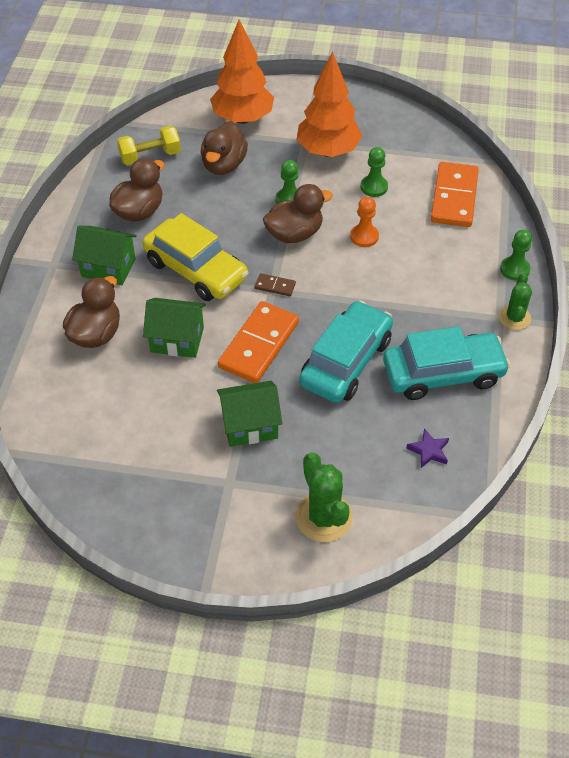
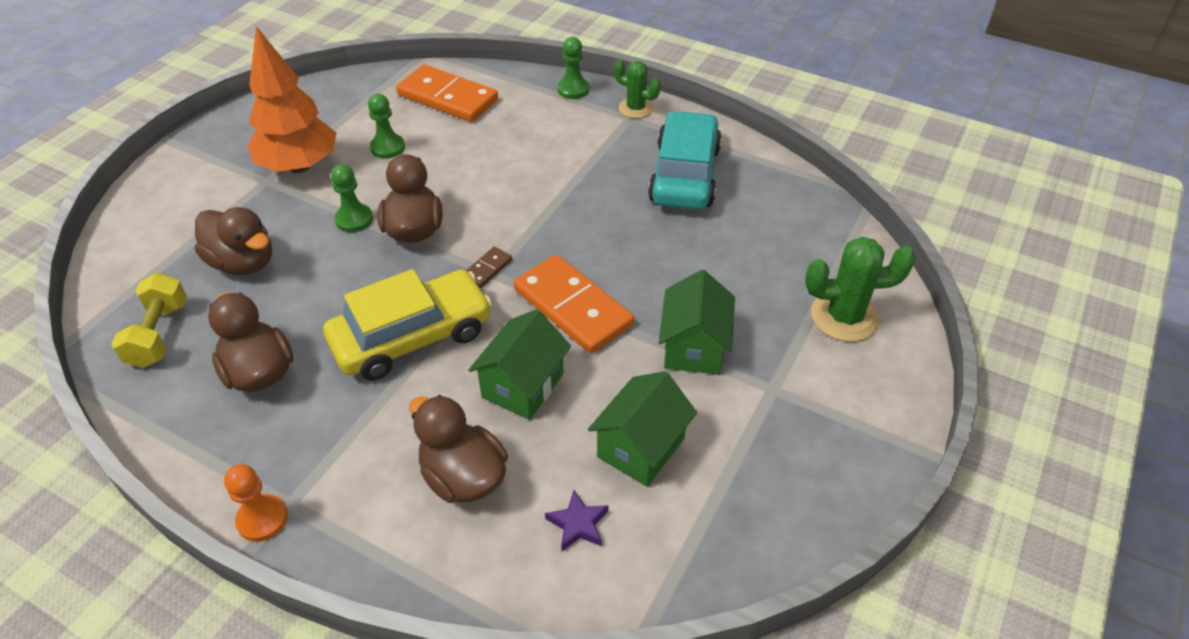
camera: 70 degrees left, 5 degrees down
(108, 267) = (344, 433): green house -> green house (641, 447)
(242, 118) = (173, 223): orange tree -> none
(346, 362) = (635, 240): turquoise car -> none
(364, 237) = (458, 176): orange pawn -> orange pawn (262, 519)
(429, 451) = (780, 213): purple star -> purple star (578, 524)

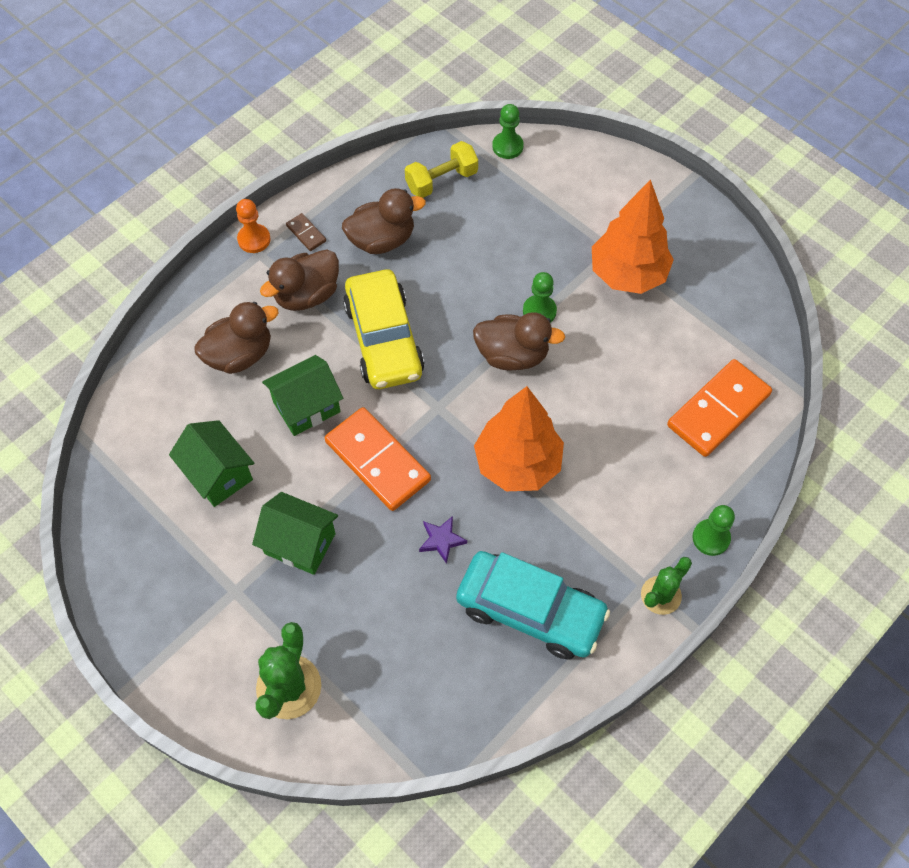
camera: 105 degrees right, 15 degrees up
(159, 334) = (441, 181): yellow dumbbell -> yellow dumbbell turned 45 degrees counterclockwise
(243, 263) = (506, 231): brown duck -> brown duck (307, 295)
(387, 147) = (640, 347): green pawn -> green pawn (507, 146)
(487, 269) = (445, 404): brown domino -> brown domino (306, 233)
(523, 385) = (306, 407): green house -> green house turned 75 degrees counterclockwise
(541, 205) = (517, 464): none -> orange tree
(573, 307) = (377, 461): orange domino -> orange domino turned 75 degrees clockwise
(578, 524) = (173, 417): purple star -> purple star (441, 540)

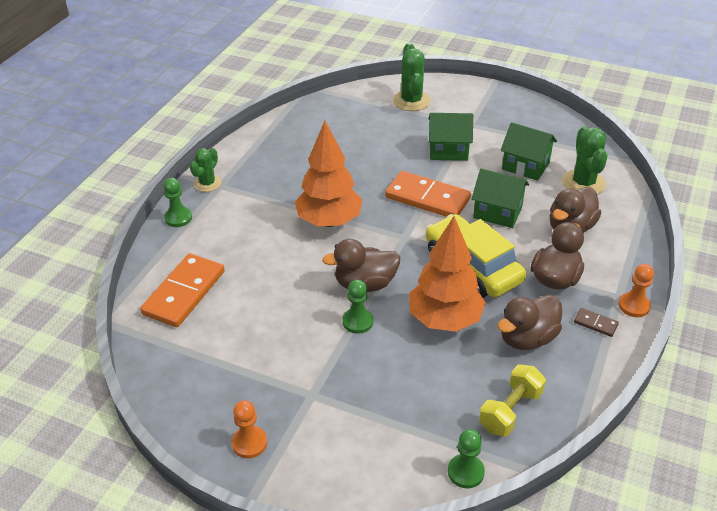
camera: 160 degrees right, 20 degrees down
(169, 418) = (583, 183): none -> green cactus
(306, 407) = (497, 212): green house -> green house turned 75 degrees clockwise
(441, 540) = (361, 173): purple star -> none
(530, 610) = (289, 158): turquoise car -> none
(628, 274) = (289, 375): orange tree -> orange tree (444, 320)
(681, 223) = (249, 443): none -> orange pawn

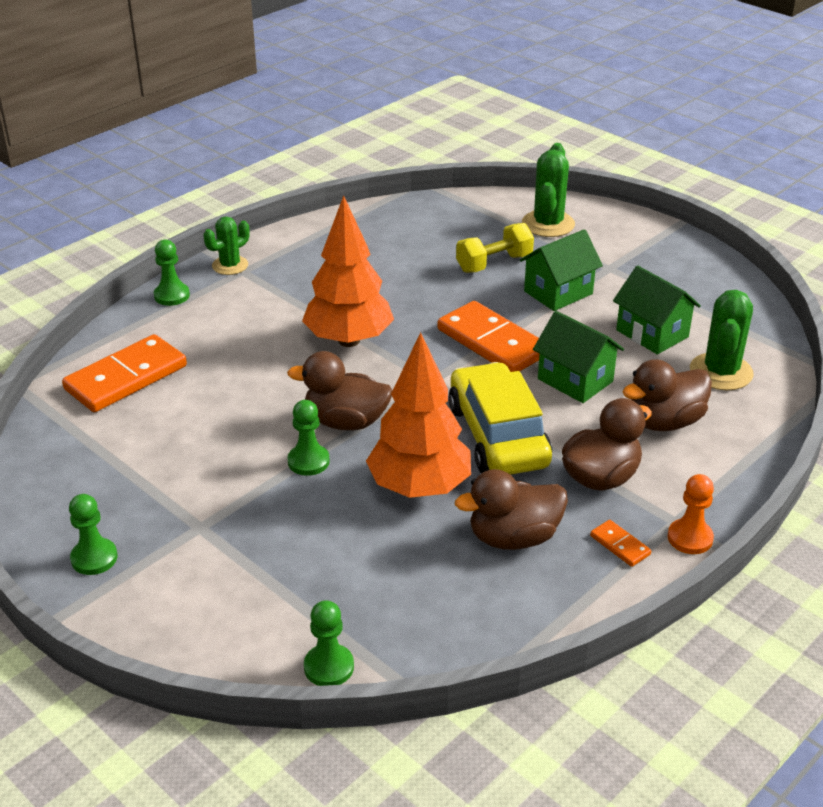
camera: 20 degrees right, 5 degrees down
(249, 443) = (94, 558): orange pawn -> green pawn
(448, 150) = (558, 292): green house -> green house turned 60 degrees counterclockwise
(510, 410) = (433, 615): yellow dumbbell -> yellow dumbbell (494, 263)
(595, 324) = (620, 545): brown domino -> orange domino

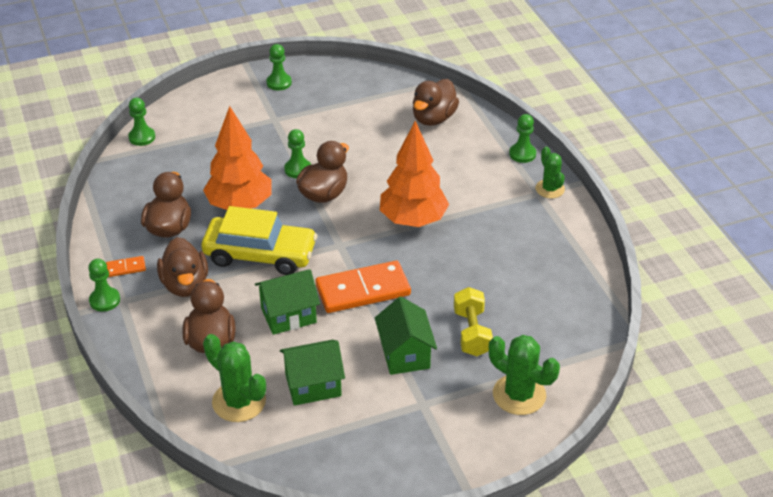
camera: 115 degrees right, 5 degrees up
(126, 378) = (433, 118): orange domino -> brown duck
(690, 538) = (105, 300): orange pawn -> green pawn

